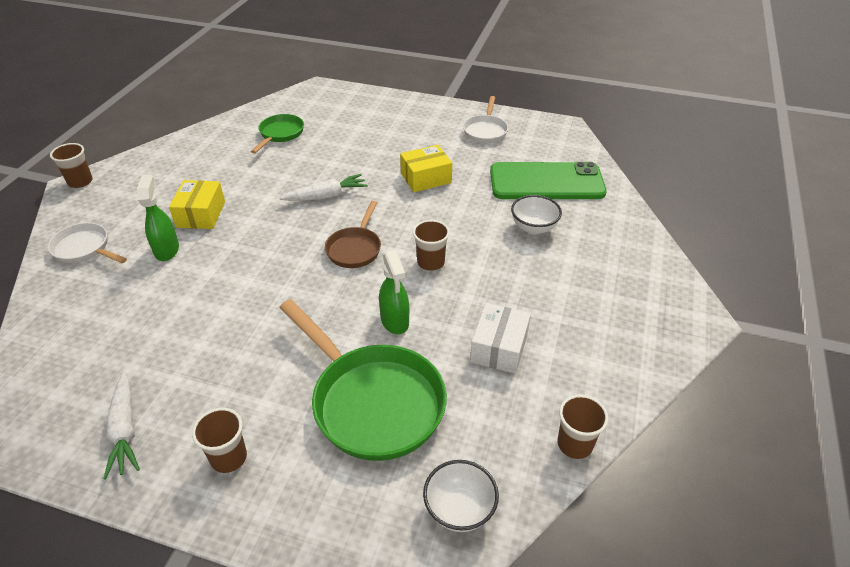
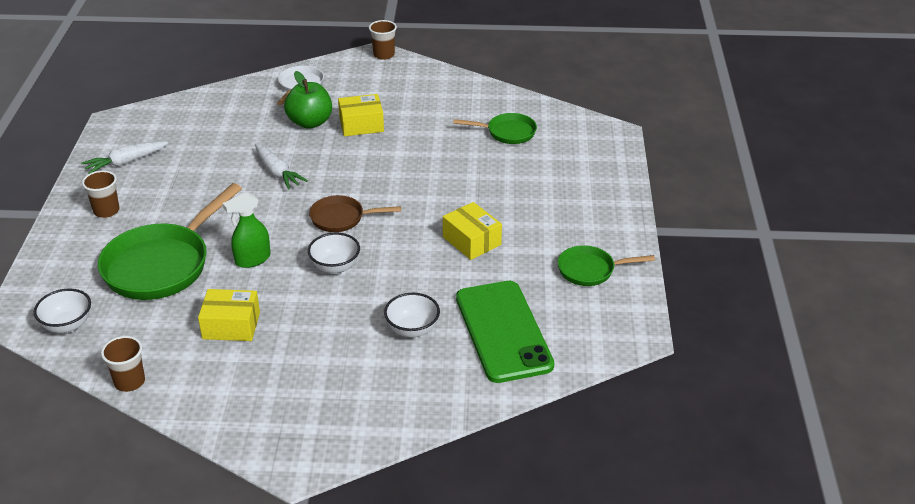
camera: 75 degrees right, 5 degrees down
(167, 250) = (310, 122): green spray bottle -> green apple
(325, 196) = (414, 184): white carrot -> white carrot (277, 172)
(430, 262) = (335, 267): brown cup -> white bowl
(485, 131) = (590, 270): white pan -> green pan
(499, 348) = (231, 325): white box -> yellow box

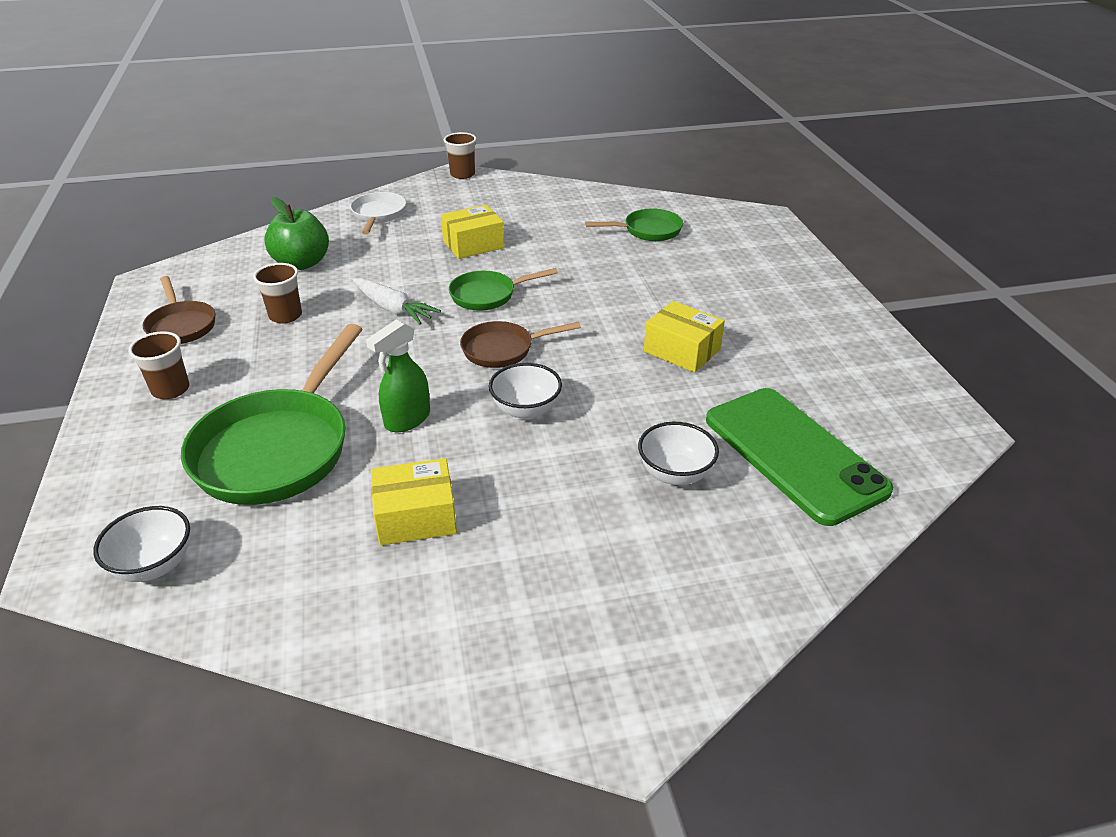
camera: 15 degrees left, 0 degrees up
(126, 162) = (181, 325): white carrot -> brown pan
(129, 382) = (287, 639): brown cup -> brown cup (285, 316)
(310, 122) = (409, 250): green apple -> green apple (302, 263)
(590, 270) = (845, 361): green pan -> green pan (488, 295)

